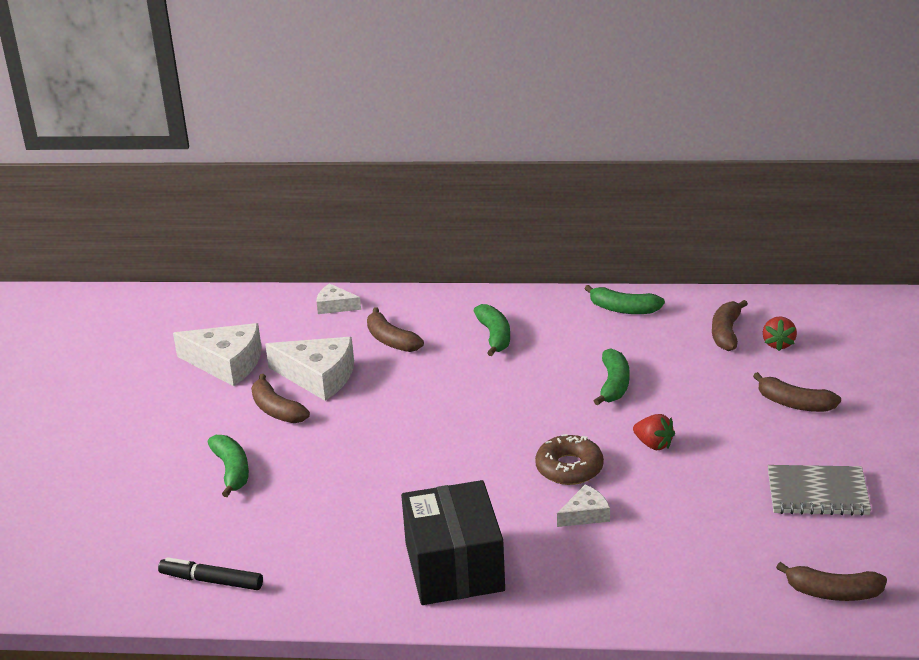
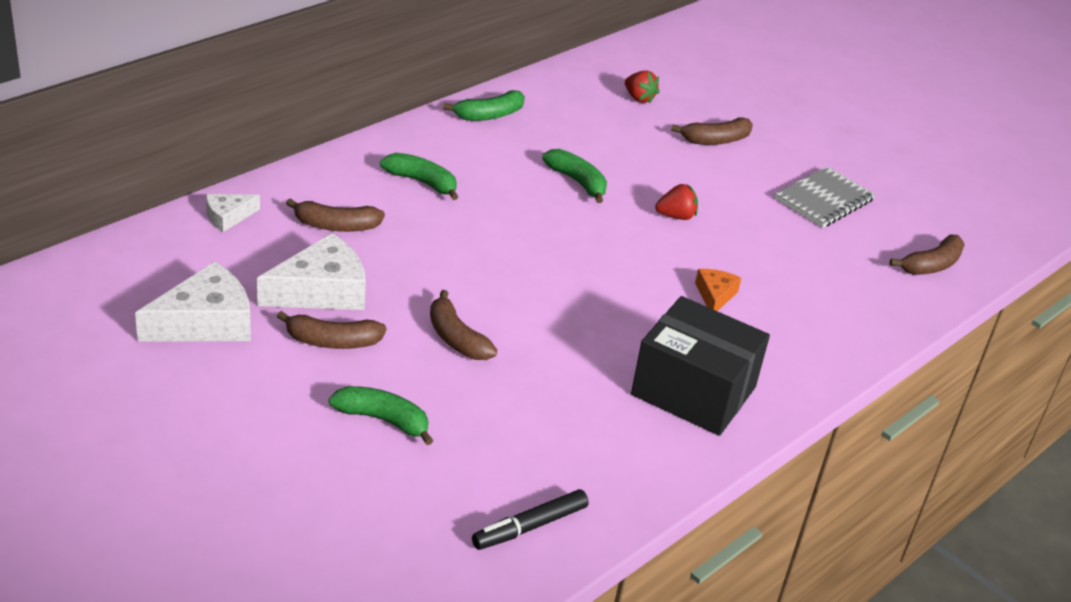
camera: 55 degrees left, 5 degrees up
(569, 468) = (649, 265): brown donut -> none
(585, 514) = (715, 295): white cheese -> orange cheese
(726, 333) = (592, 104): brown banana -> brown banana (456, 338)

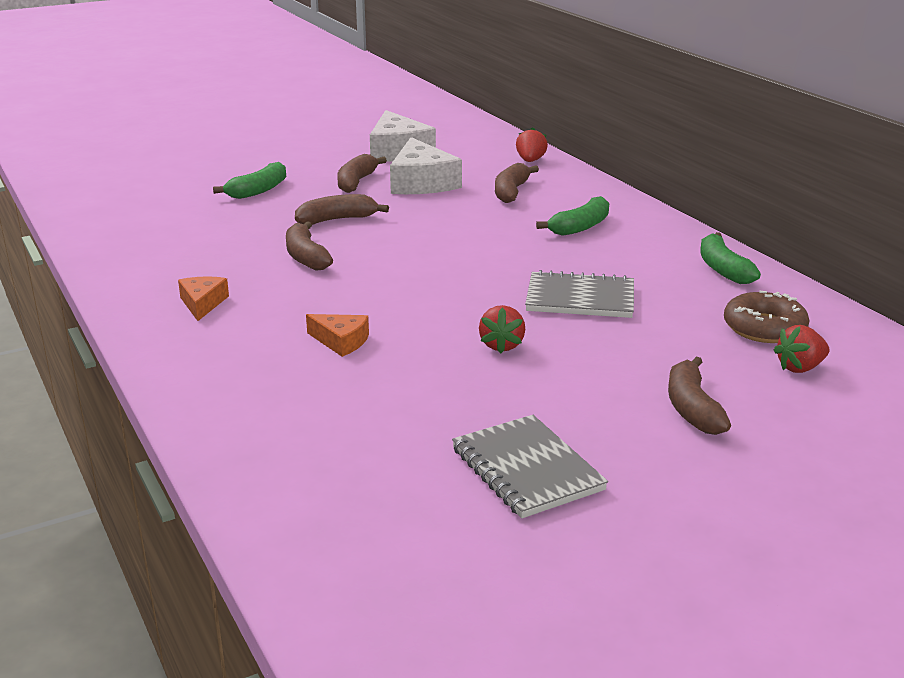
camera: 110 degrees right, 10 degrees down
(228, 217) = (530, 161): white cheese -> red strawberry
(530, 527) = (111, 222): black marker -> none
(577, 182) = (580, 298): green banana -> grey notebook
(587, 106) = (764, 328): none -> brown donut
(693, 391) = (202, 303): black box -> orange cheese
(931, 265) = (333, 530): brown banana -> brown banana (306, 257)

